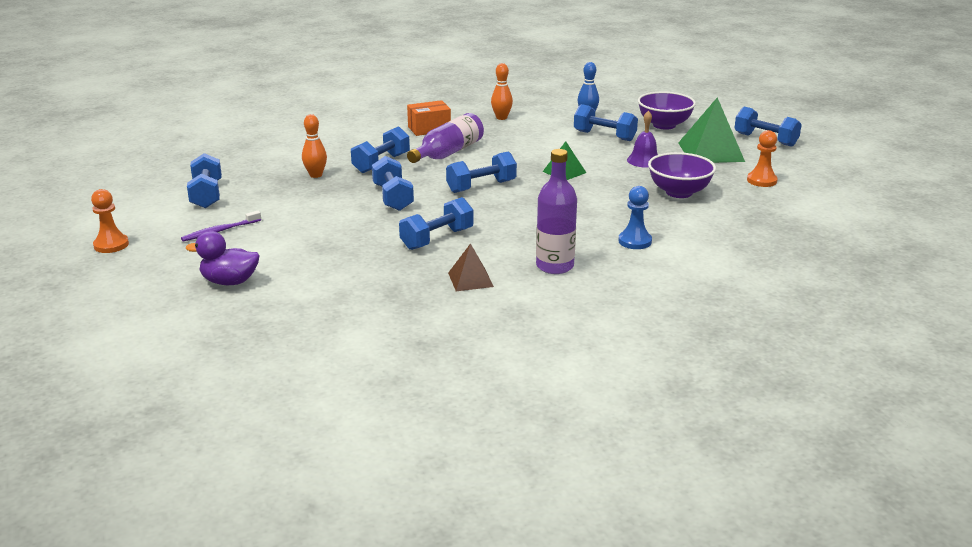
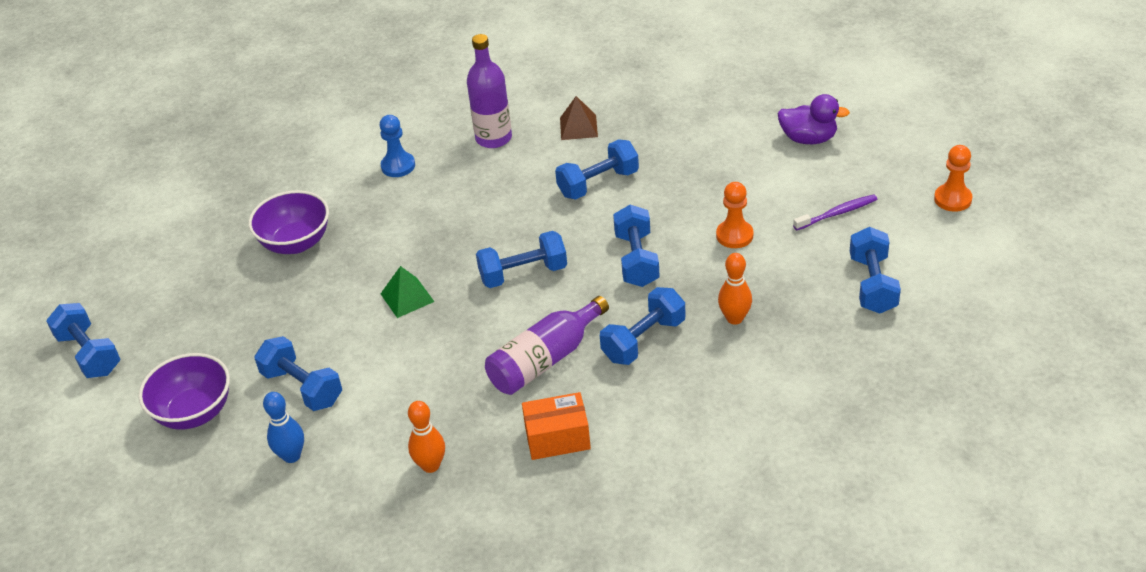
camera: 165 degrees left, 15 degrees up
(644, 160) = (290, 315): purple bell -> none
(710, 152) = (188, 329): green pyramid -> none
(761, 181) = (182, 258): orange pawn -> orange pawn (734, 235)

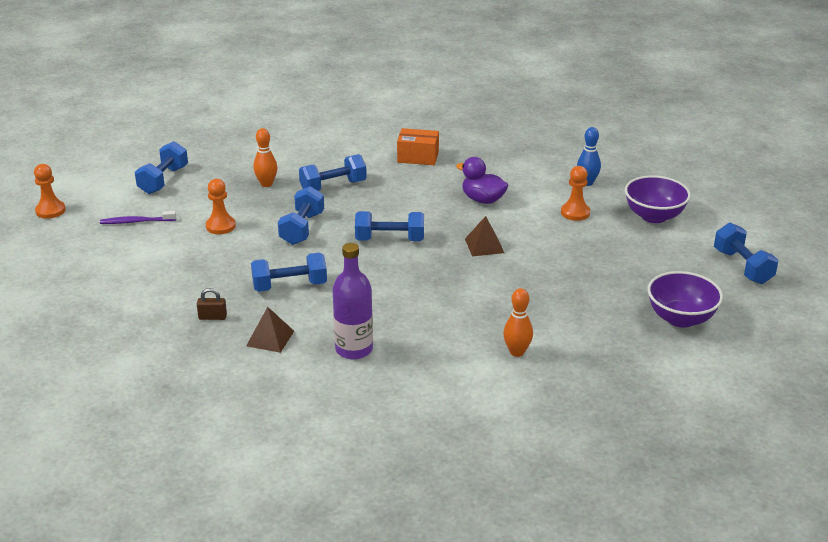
camera: 165 degrees left, 10 degrees down
(296, 243) = (566, 305): purple bowl -> purple bowl (680, 318)
(302, 387) = (575, 213): blue dumbbell -> orange pawn
(398, 166) = (456, 347): blue pawn -> none
(407, 297) = (484, 245): green pyramid -> brown pyramid
(431, 465) = (500, 162): orange bowling pin -> orange bowling pin (517, 352)
(545, 360) = (403, 191): purple bottle -> none
(649, 131) = (212, 317): none -> brown padlock
(808, 139) = (94, 275): purple duck -> purple duck (483, 200)

